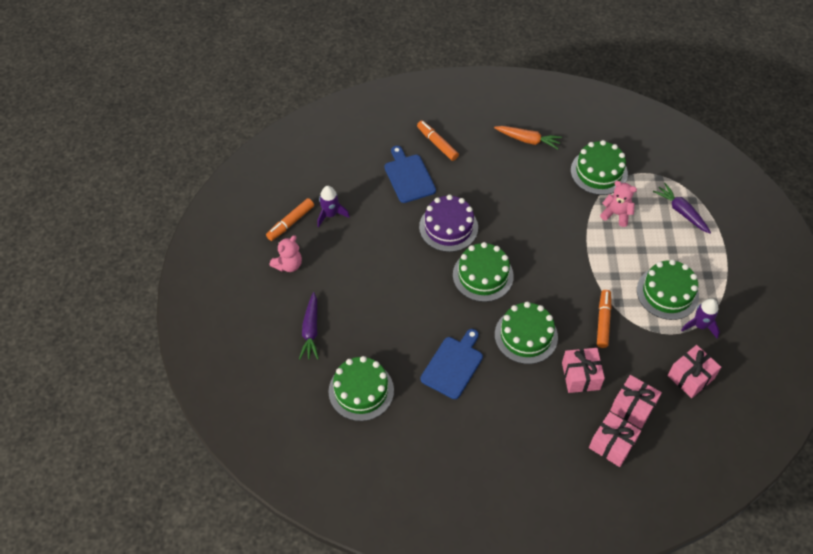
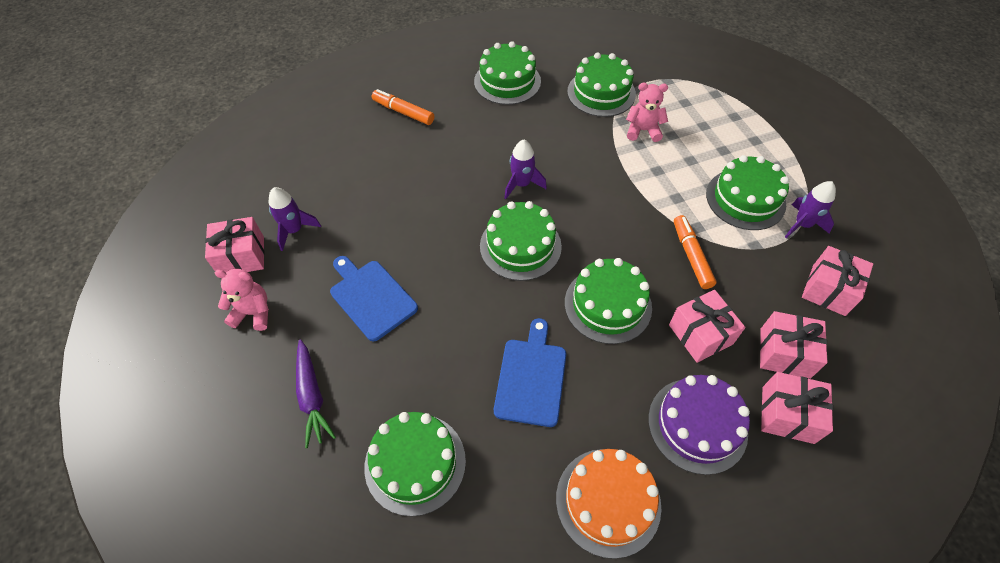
camera: 20 degrees left, 0 degrees up
(288, 265) = (253, 313): pink teddy bear -> pink teddy bear turned 105 degrees counterclockwise
(290, 223) = (242, 256): orange marker -> pink gift
(408, 177) = (382, 157): blue cutting board -> blue cutting board (371, 297)
(448, 227) = (453, 201): purple cake -> purple cake (697, 425)
(470, 452) = (608, 501): none -> orange cake
(503, 229) = (522, 184): none -> purple rocket
(528, 140) = (507, 81): orange carrot -> green cake
(681, 212) = (710, 108): purple carrot -> none

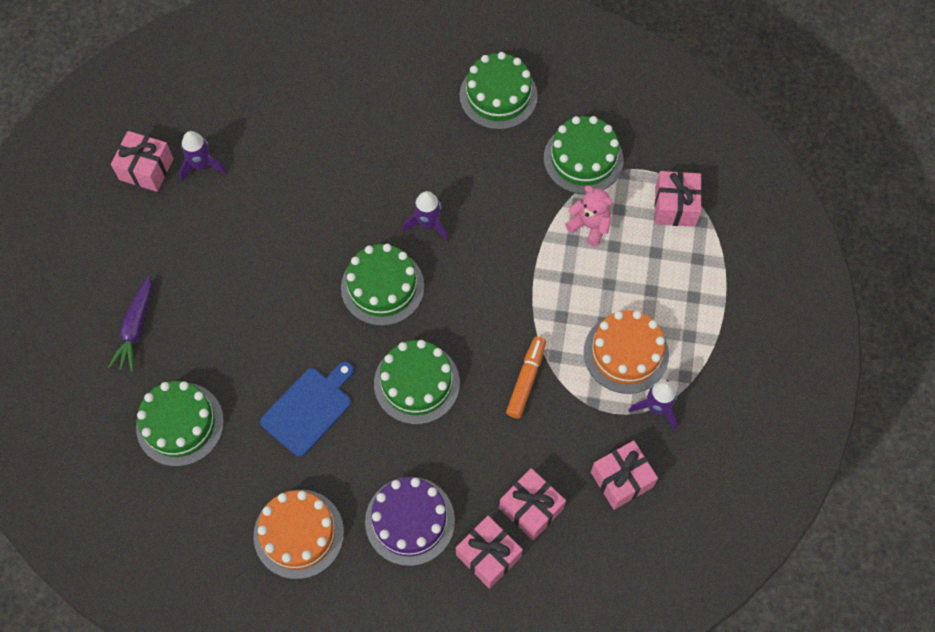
camera: 30 degrees right, 10 degrees up
(253, 313) = (129, 230): pink teddy bear -> none
(371, 297) = (228, 267): blue cutting board -> none
(403, 112) = (372, 82): orange marker -> none
(700, 334) = (473, 452): pink gift -> pink gift (675, 206)
(745, 199) = (626, 353): green cake -> orange cake

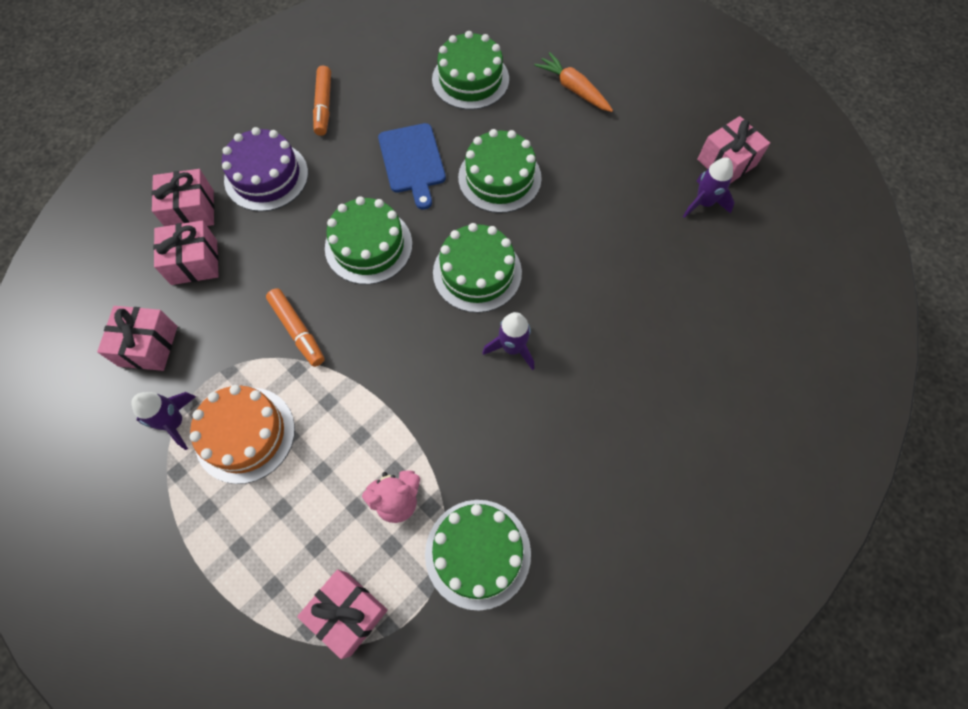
camera: 125 degrees right, 0 degrees up
(135, 328) = (573, 89): purple carrot -> orange carrot
(298, 534) = (323, 106): orange cake -> orange marker
(498, 95) = (619, 517): green cake -> green cake (499, 178)

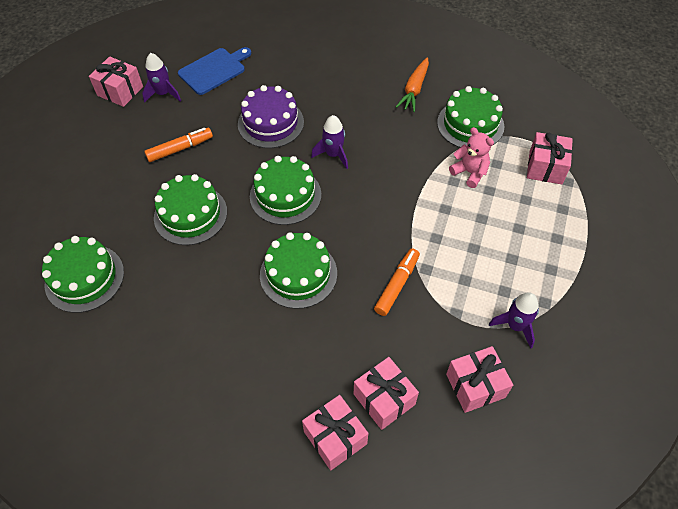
camera: 115 degrees left, 10 degrees down
(245, 434) = (491, 275): orange cake -> none
(266, 176) = (266, 392): purple cake -> purple cake (271, 123)
(323, 106) = (160, 388): orange marker -> orange marker (180, 149)
(412, 161) = (199, 281): blue cutting board -> blue cutting board (214, 70)
(573, 89) = (73, 199): orange carrot -> orange carrot (414, 89)

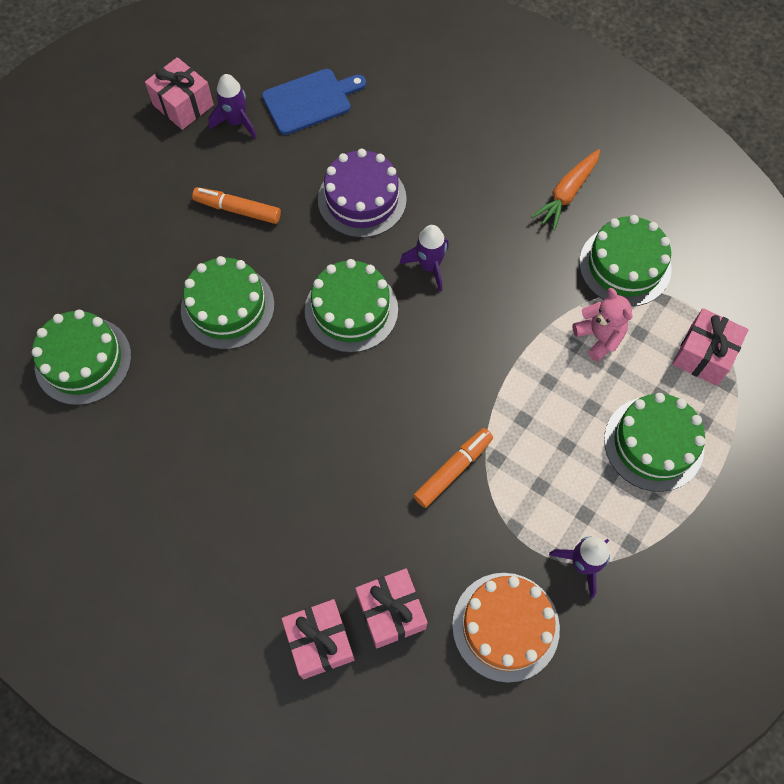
camera: 15 degrees right, 10 degrees up
(180, 149) = (238, 210): orange marker -> orange marker turned 150 degrees counterclockwise
(298, 274) = (336, 423): green cake -> green cake (653, 443)
(475, 385) = (505, 626): pink gift -> orange cake

